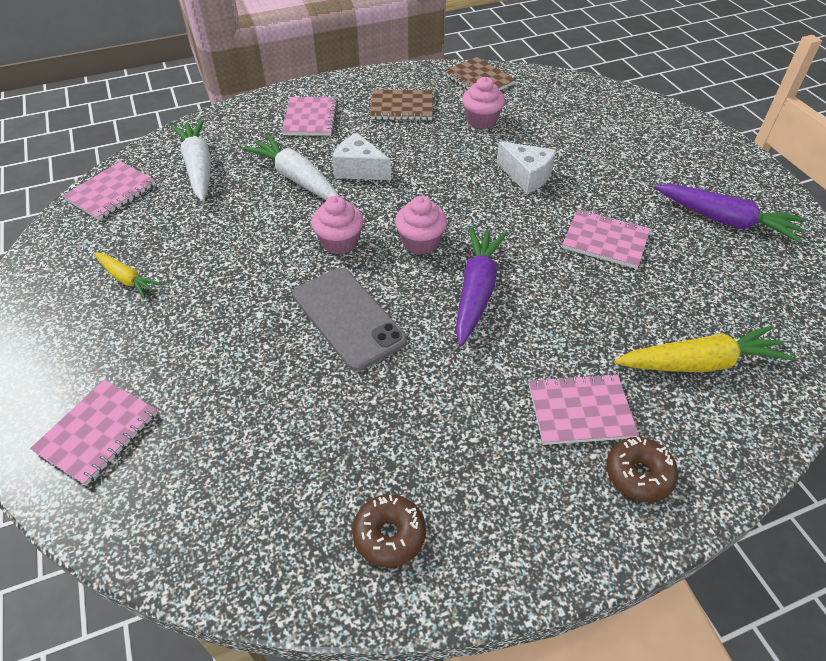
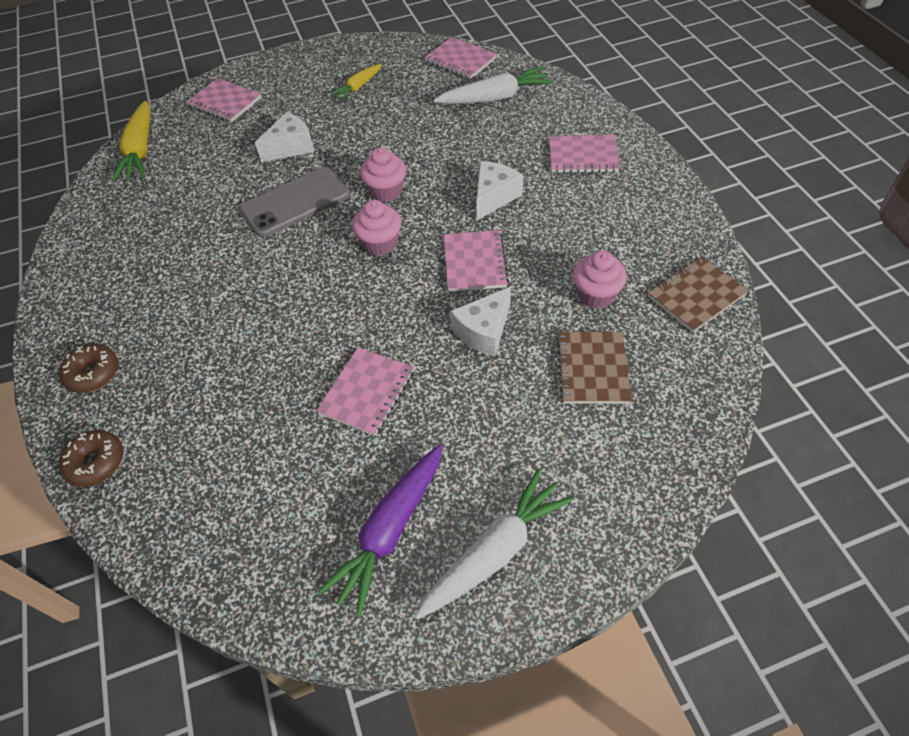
camera: 95 degrees right, 5 degrees up
(238, 335) = (291, 147): none -> white cheese
(296, 178) = (479, 156): white carrot -> white carrot (495, 551)
(389, 535) = (105, 233): brown donut -> brown donut (96, 463)
(402, 107) = (616, 224): brown notebook -> brown notebook (593, 369)
(476, 290) = (311, 282): purple carrot -> none
(580, 411) = (162, 343): pink notebook -> pink notebook (474, 262)
(700, 363) = (185, 445): yellow carrot -> yellow carrot (140, 151)

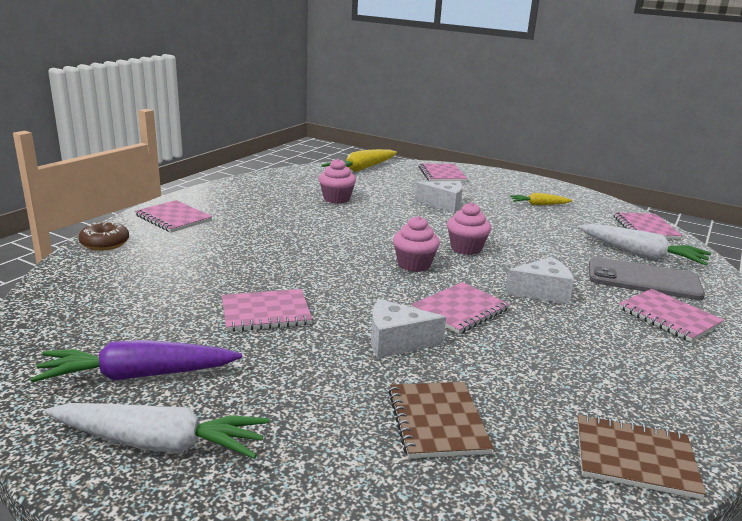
camera: 45 degrees right, 30 degrees down
(93, 374) = (173, 218): brown donut -> pink notebook
(295, 202) = (400, 223): grey phone -> grey phone (643, 279)
(593, 369) = (437, 421): brown notebook -> brown notebook turned 60 degrees counterclockwise
(596, 295) = (527, 387): pink cupcake -> pink cupcake (336, 199)

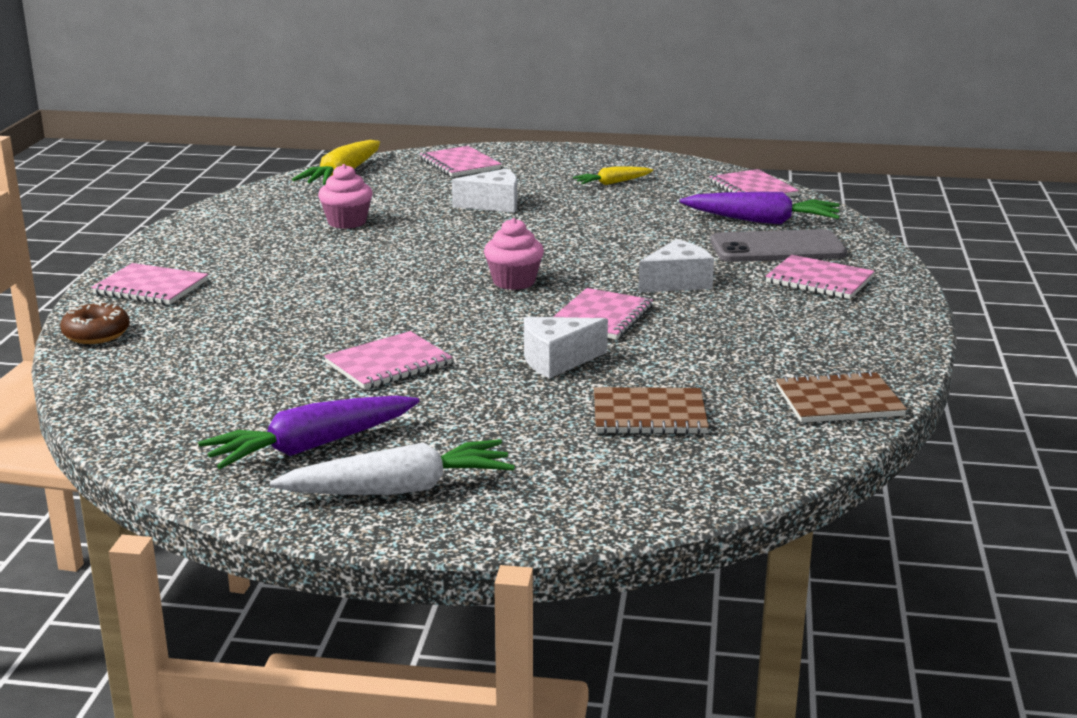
camera: 20 degrees left, 0 degrees up
(437, 421) = (649, 414): brown notebook -> brown notebook turned 60 degrees counterclockwise
(466, 248) = (561, 252): pink cupcake -> none
(641, 254) = (762, 221): white carrot -> purple carrot

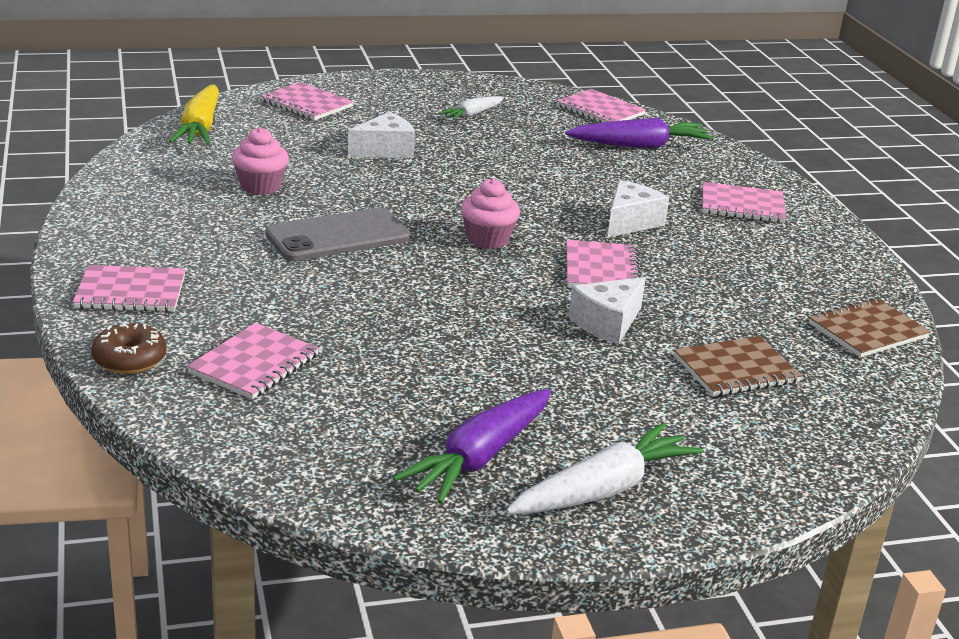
camera: 25 degrees left, 5 degrees up
(388, 364) = (460, 350): pink notebook -> pink notebook (254, 364)
(612, 183) = (472, 114): yellow carrot -> white carrot
(777, 248) = (678, 174): grey phone -> grey phone (338, 236)

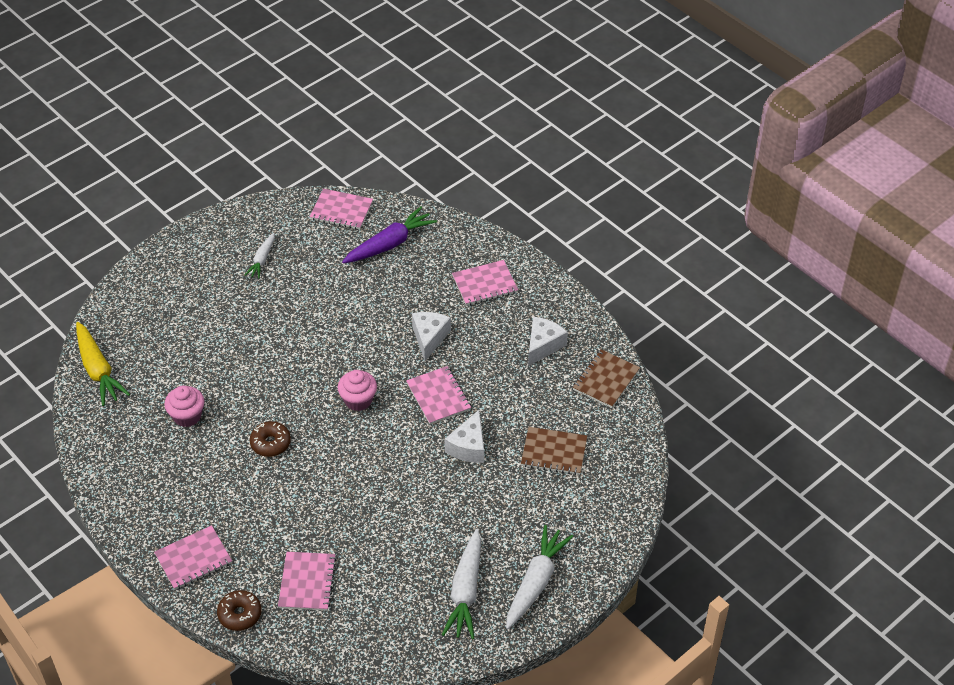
camera: 25 degrees left, 20 degrees up
(307, 104) = (145, 303): pink notebook -> none
(338, 236) = (270, 443): grey phone -> brown donut
(385, 150) = (235, 334): white cheese -> white cheese (543, 345)
(479, 458) = (465, 591): purple carrot -> white carrot
(736, 369) = (554, 452): brown notebook -> brown notebook turned 60 degrees clockwise

